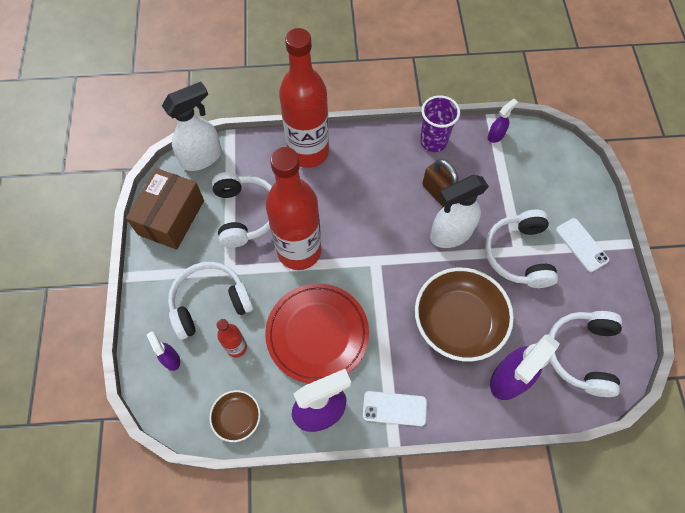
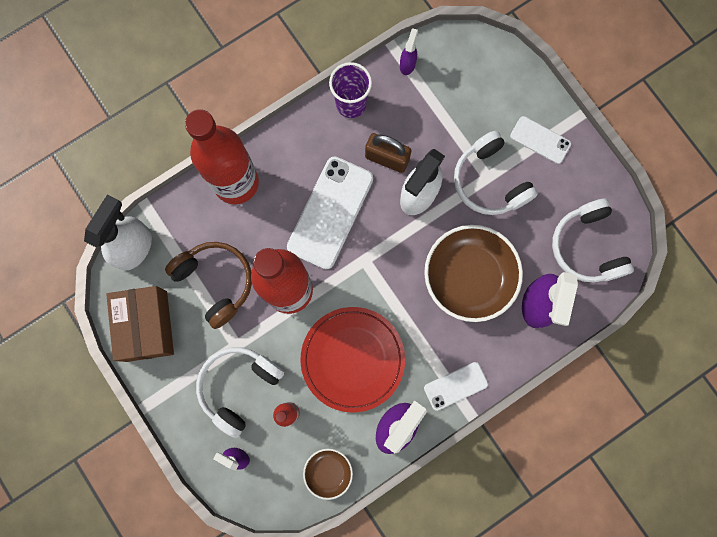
camera: 30 degrees left, 15 degrees up
(245, 214) = (216, 282): white headphones -> brown headphones
(369, 210) = (330, 213): none -> white phone

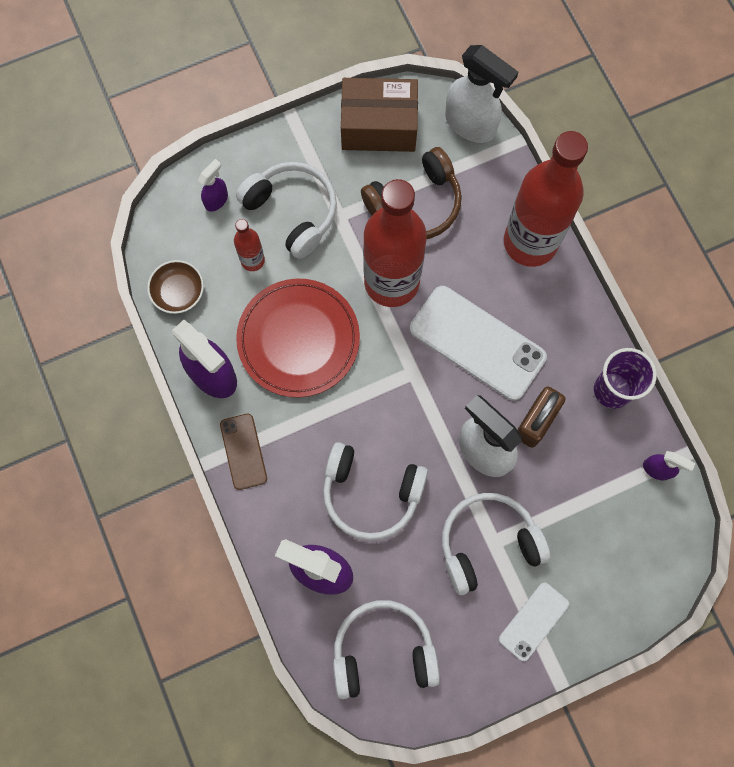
camera: 100 degrees right, 5 degrees down
(455, 386) = (243, 451): white phone -> brown phone
(469, 277) = (371, 493): brown bowl -> white headphones

